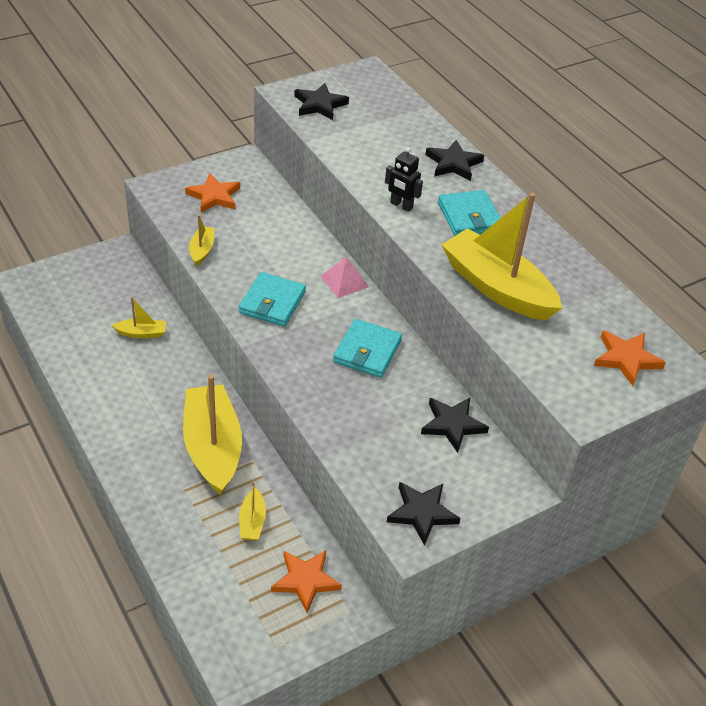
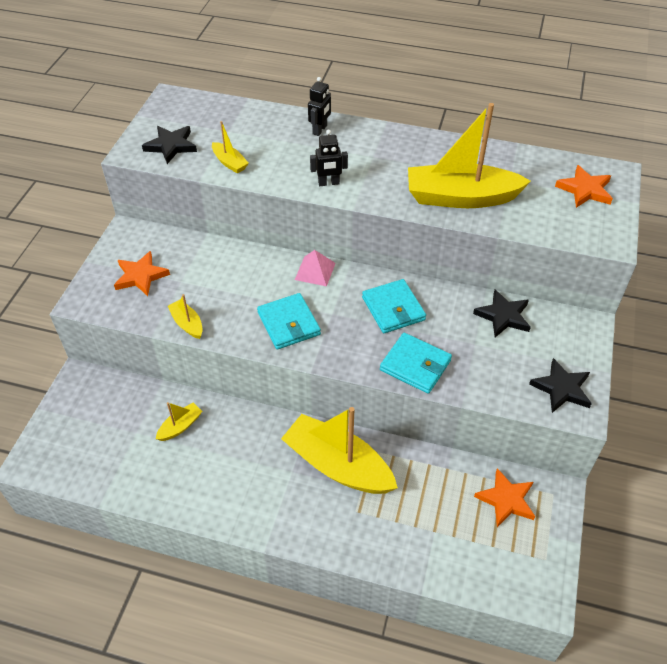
camera: 40 degrees left, 5 degrees up
(252, 522) = (427, 492): yellow boat -> yellow boat (229, 163)
(453, 163) = (320, 130): black star -> black robot
(469, 217) = (380, 161): turquoise wallet -> turquoise wallet (415, 365)

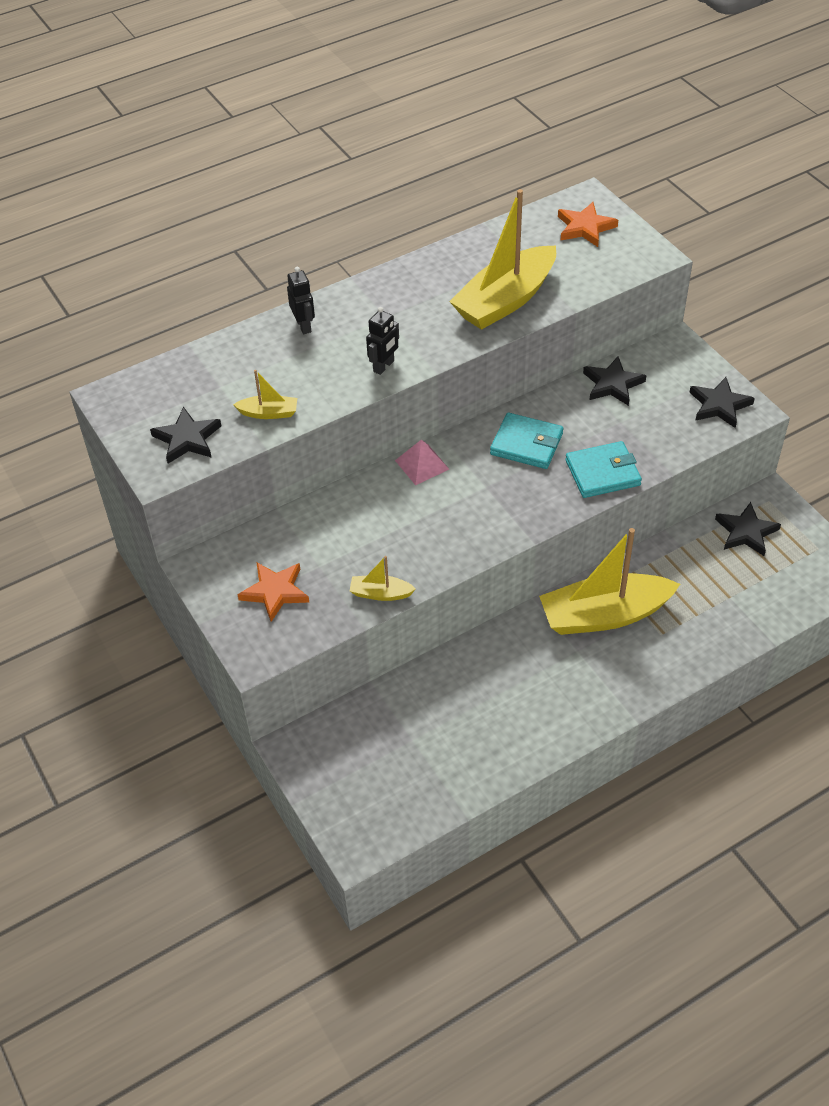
camera: 45 degrees left, 0 degrees up
(180, 426) = (442, 701): yellow boat -> none
(288, 324) = (464, 523): turquoise wallet -> none
(506, 500) = (746, 532): orange star -> black star

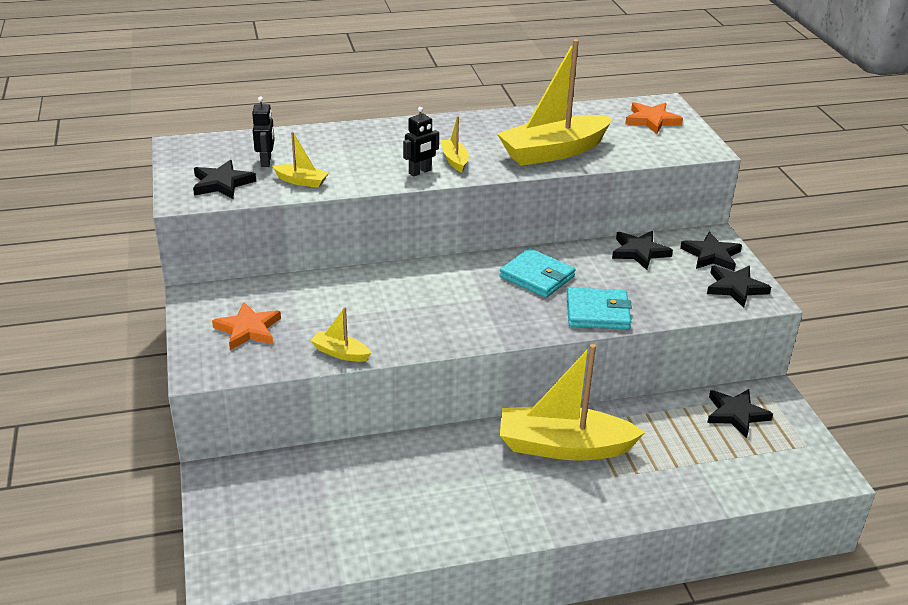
camera: 15 degrees right, 15 degrees down
(304, 326) = (369, 134): black robot -> black robot (266, 161)
(411, 340) = (454, 160): none -> yellow boat
(422, 464) = (434, 270): pink pyramid -> none
(682, 369) = (711, 255): none -> black star

